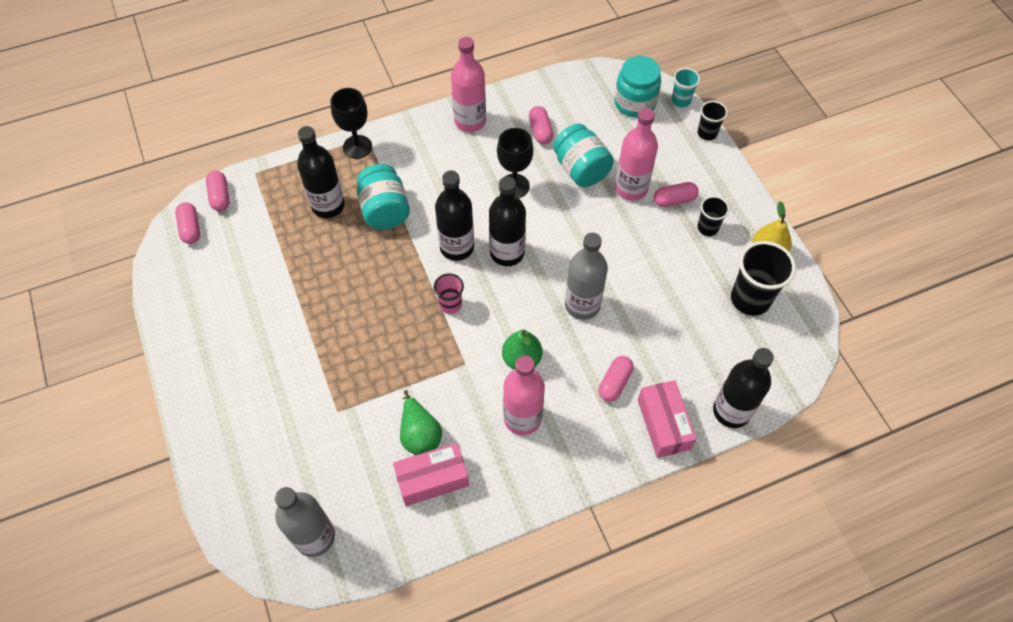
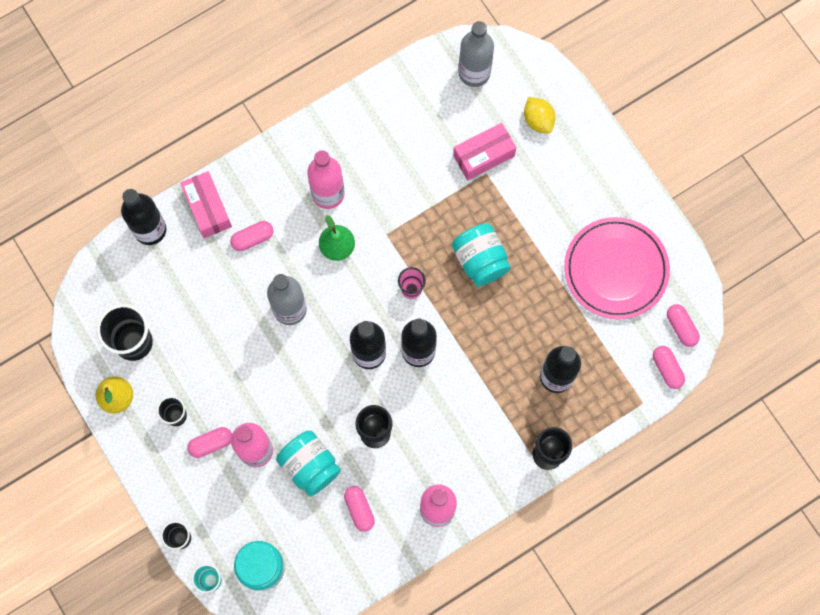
camera: 170 degrees right, 15 degrees up
(233, 290) = (615, 269): none -> pink plate
(257, 463) = (538, 120): none -> yellow lemon
(385, 210) = (498, 381): turquoise jar -> turquoise jar (480, 260)
(420, 434) = (411, 165): green pear -> none
(432, 479) = (392, 131): pink box -> pink box (483, 155)
(614, 383) = (253, 238): pink capsule -> pink capsule turned 45 degrees clockwise

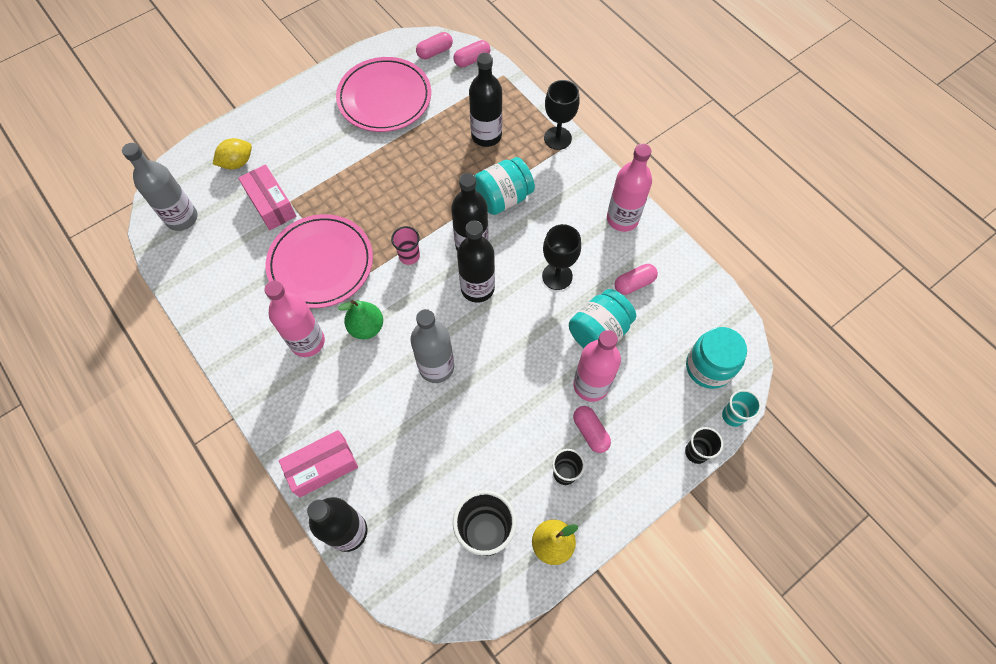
camera: 95 degrees left, 10 degrees down
(253, 238) = (358, 413): pink capsule -> none
(410, 205) = (321, 263): none -> pink plate
(480, 260) = (378, 200): turquoise jar -> turquoise jar (503, 198)

